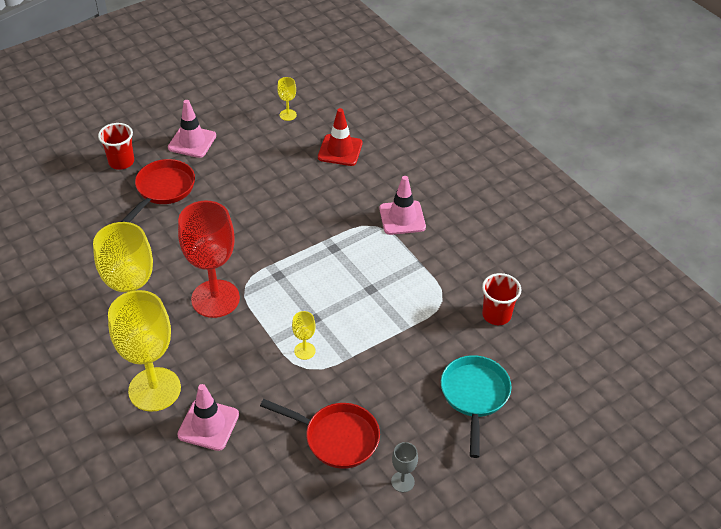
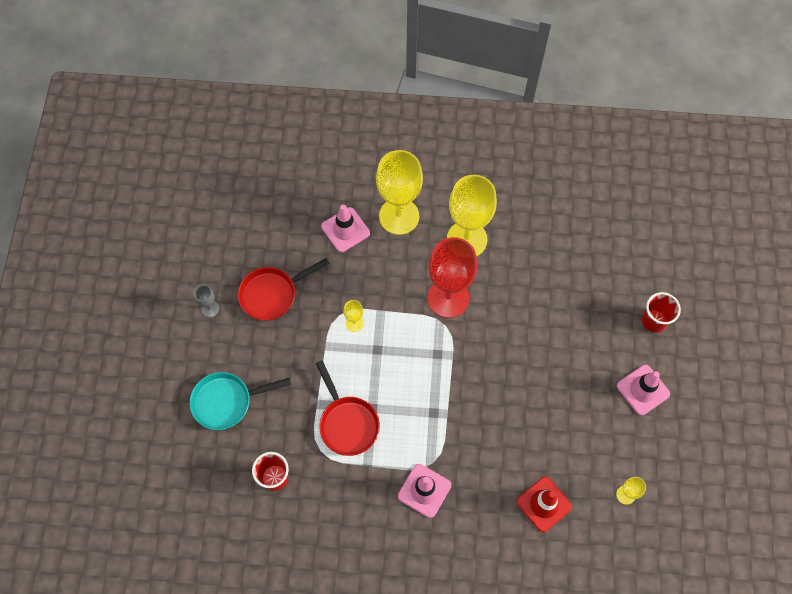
camera: 130 degrees right, 20 degrees up
(163, 190) = (595, 331): red pan -> red pan (347, 423)
(474, 396) = (226, 402): turquoise pan -> turquoise pan turned 120 degrees clockwise

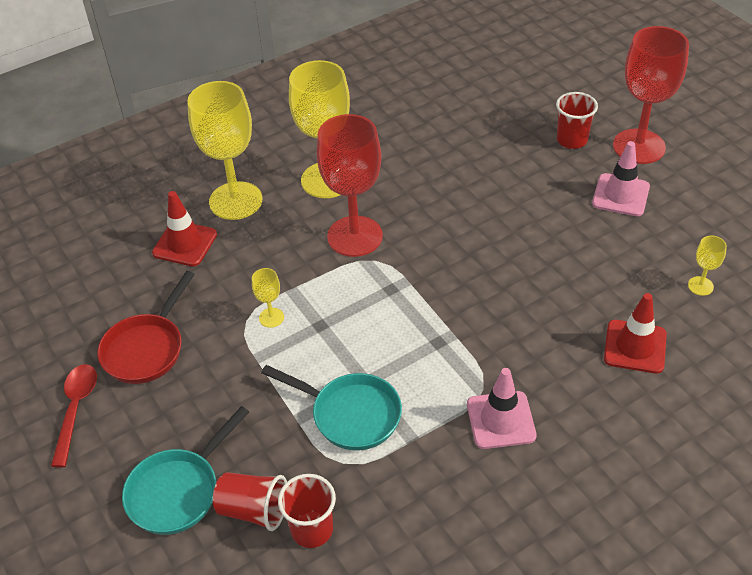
camera: 35 degrees left, 20 degrees down
(210, 308) = (76, 409): grey goblet -> red spoon
(255, 443) = (254, 510): none -> red cup
(345, 230) = (185, 244): pink traffic cone -> red traffic cone
(347, 423) = (350, 414): red pan -> turquoise pan
(694, 359) = (639, 146): none -> red goblet

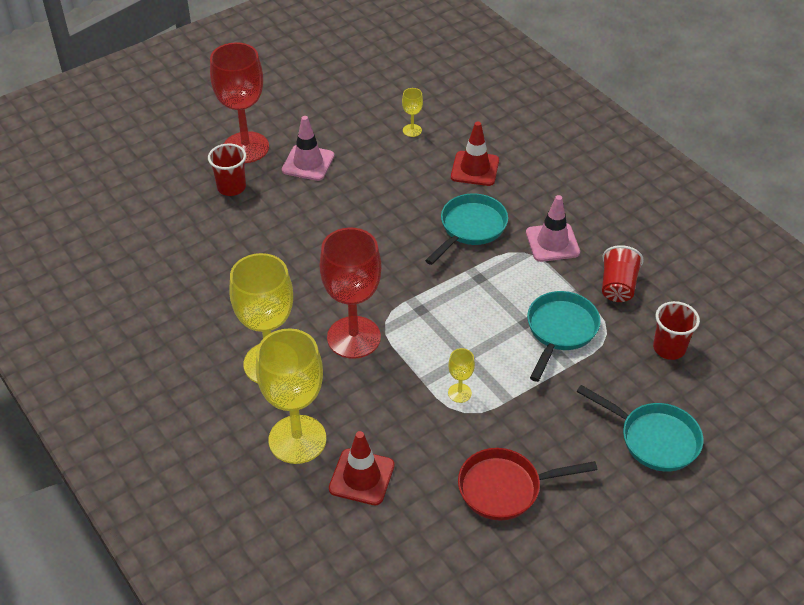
camera: 95 degrees left, 0 degrees up
(76, 409) = (584, 535): red spoon -> none
(146, 349) = (505, 488): red pan -> red pan turned 150 degrees clockwise
(254, 510) = (660, 386): red cup -> red cup (618, 286)
(522, 337) = (470, 228): none -> turquoise pan

